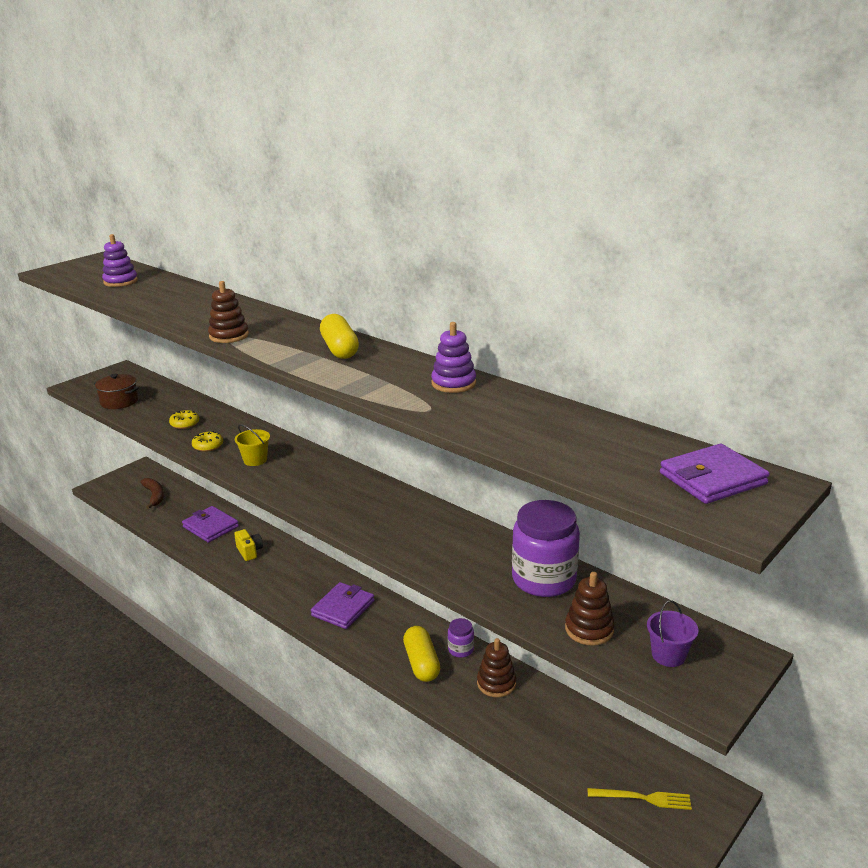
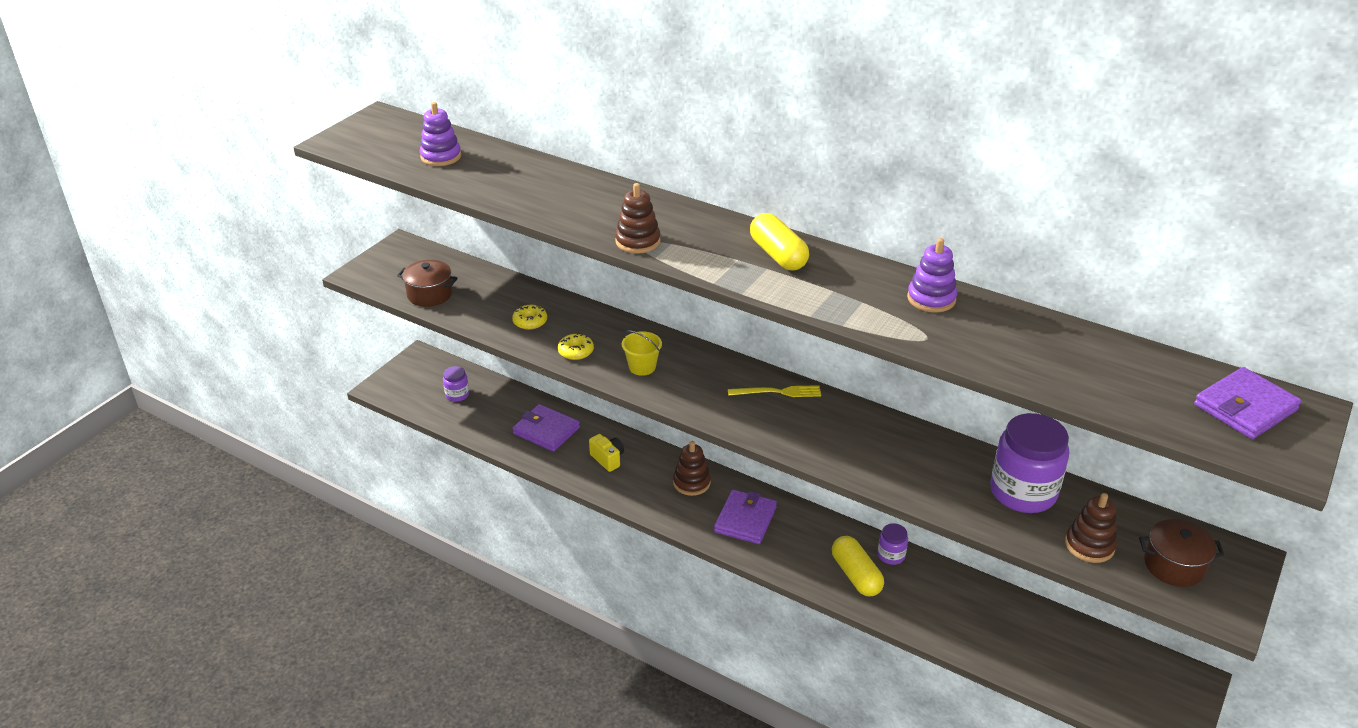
camera: 10 degrees left, 10 degrees up
(154, 496) = (457, 395): brown banana -> purple jar
(496, 683) = (941, 589): brown stacking toy -> brown stacking toy (691, 483)
(643, 798) = (1124, 694): yellow fork -> yellow fork (778, 392)
(668, 655) = (1174, 565): purple bucket -> brown pot

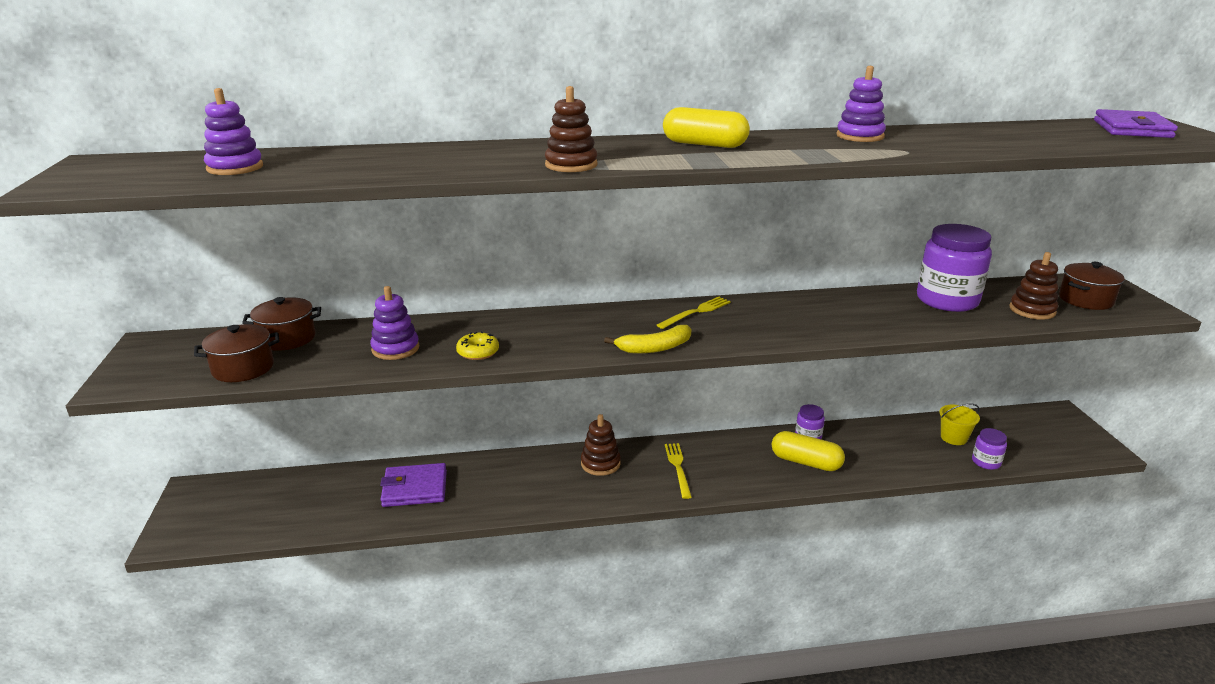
camera: 40 degrees left, 10 degrees down
(457, 395) = (277, 503): purple jar -> purple jar (986, 462)
(478, 279) = (287, 338): none -> brown pot
(530, 322) = (395, 349): yellow donut -> purple stacking toy
(608, 459) = (504, 482): yellow camera -> none
(642, 367) = (558, 339): yellow bucket -> yellow bucket (953, 438)
(697, 410) = (654, 348): none -> yellow banana
(745, 520) = (678, 468): purple wallet -> yellow fork

